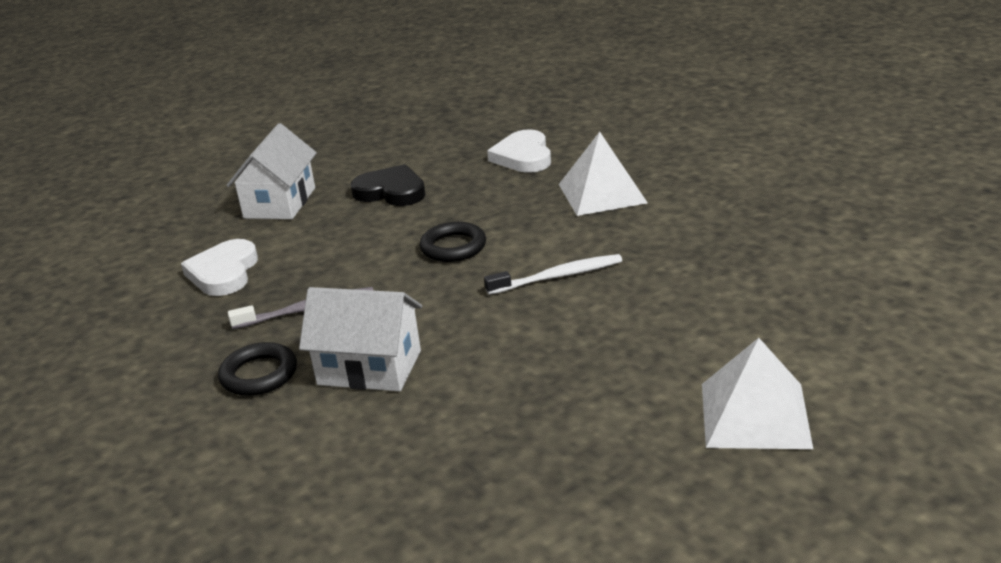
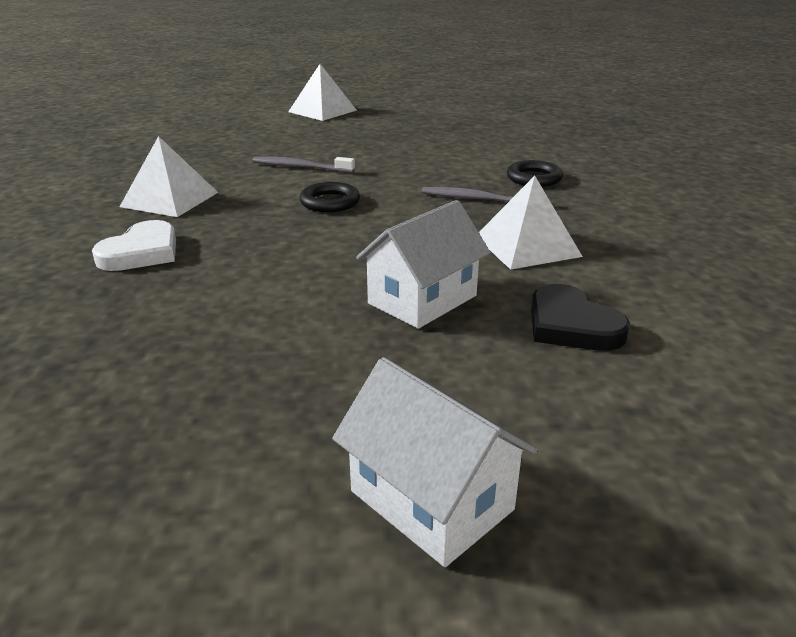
camera: 150 degrees left, 0 degrees up
(224, 272) = (527, 246): white heart -> white pyramid
(369, 368) = (464, 163): white house -> white house (431, 500)
(391, 191) = (304, 266): black heart -> black heart (571, 325)
(558, 277) = (300, 167): white toothbrush -> grey toothbrush

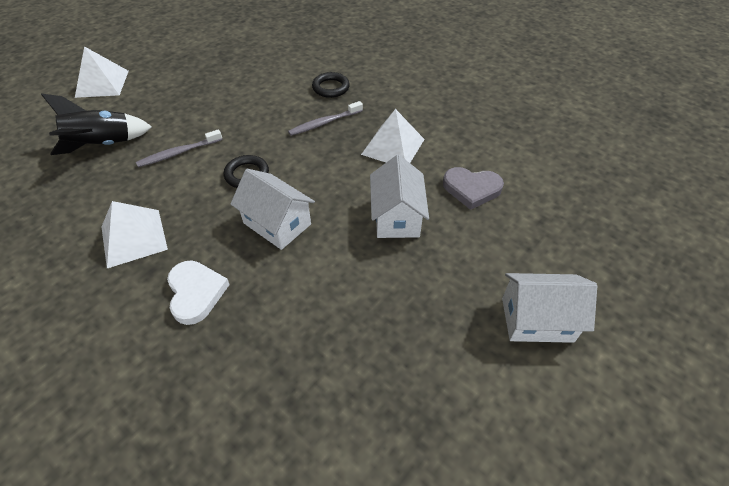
camera: 45 degrees left, 20 degrees up
(255, 142) = (103, 145): none -> black rocket
(291, 244) = (277, 223): none -> white house
(571, 325) = (471, 189): black heart -> grey heart

